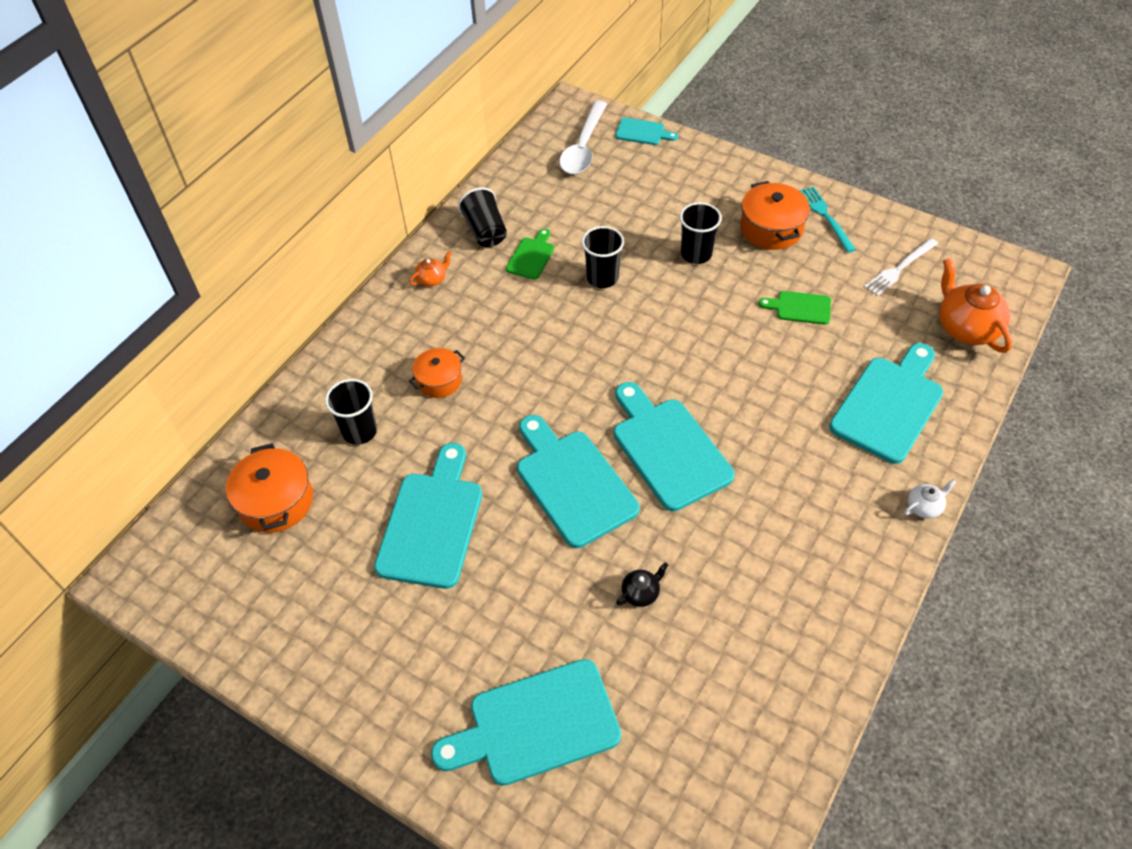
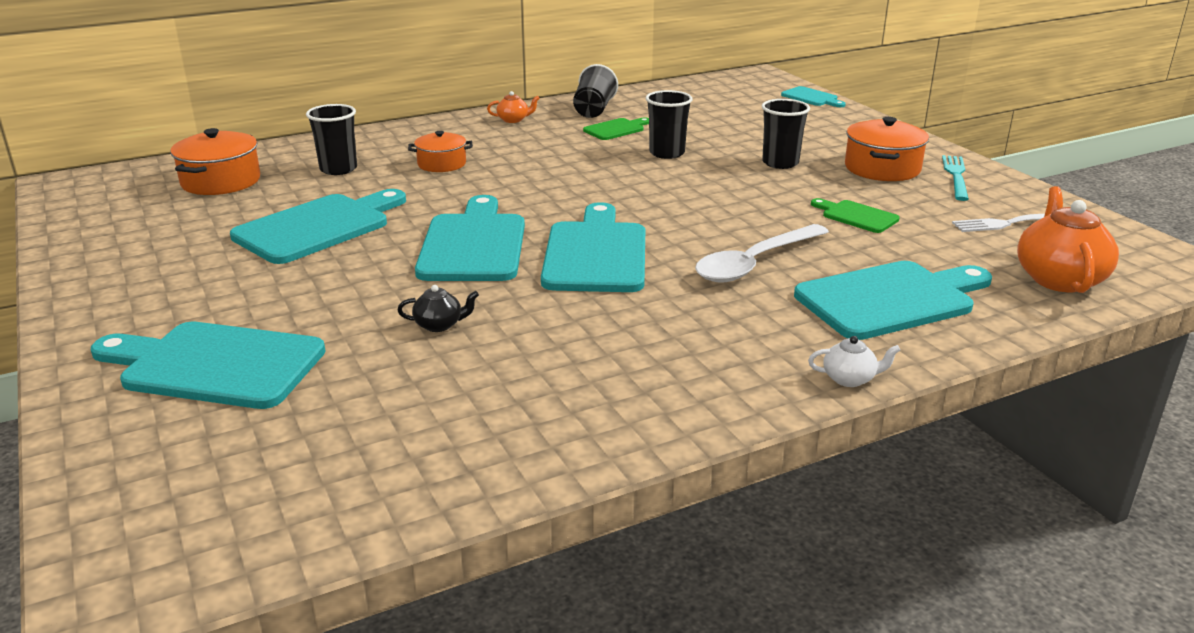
camera: 30 degrees right, 25 degrees down
(583, 147) = (743, 93): white spoon -> white spoon (754, 263)

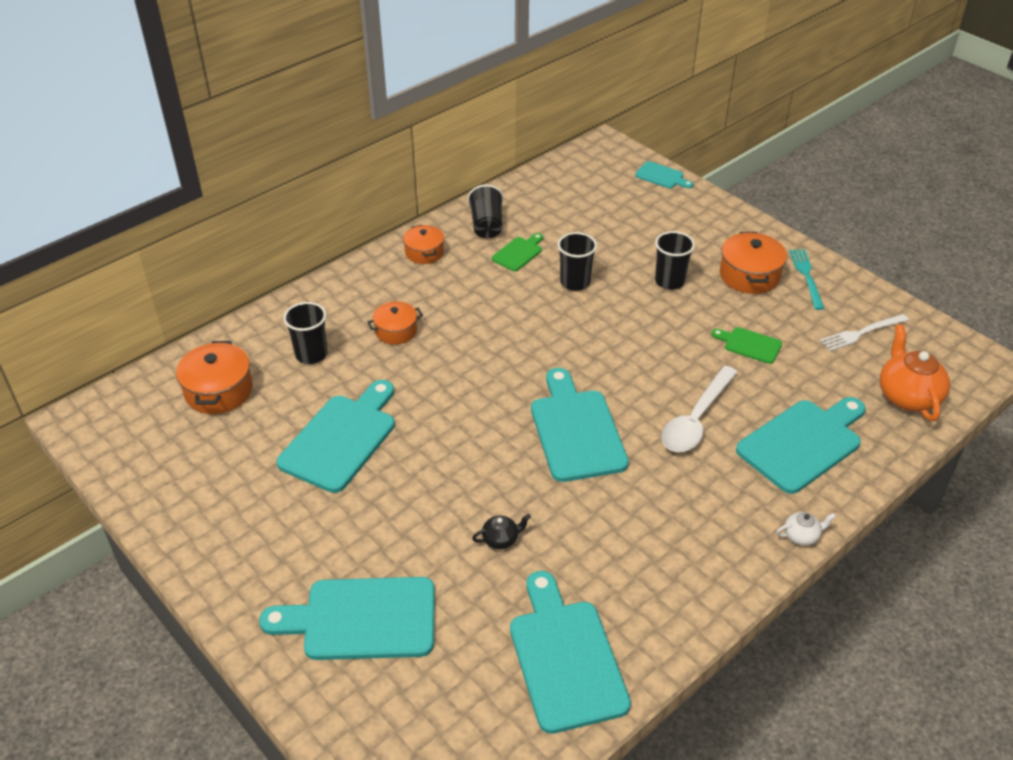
camera: 15 degrees left, 15 degrees up
(473, 244) = (477, 437): turquoise cutting board -> turquoise cutting board (565, 658)
(513, 120) = (424, 252): orange teapot -> orange pot

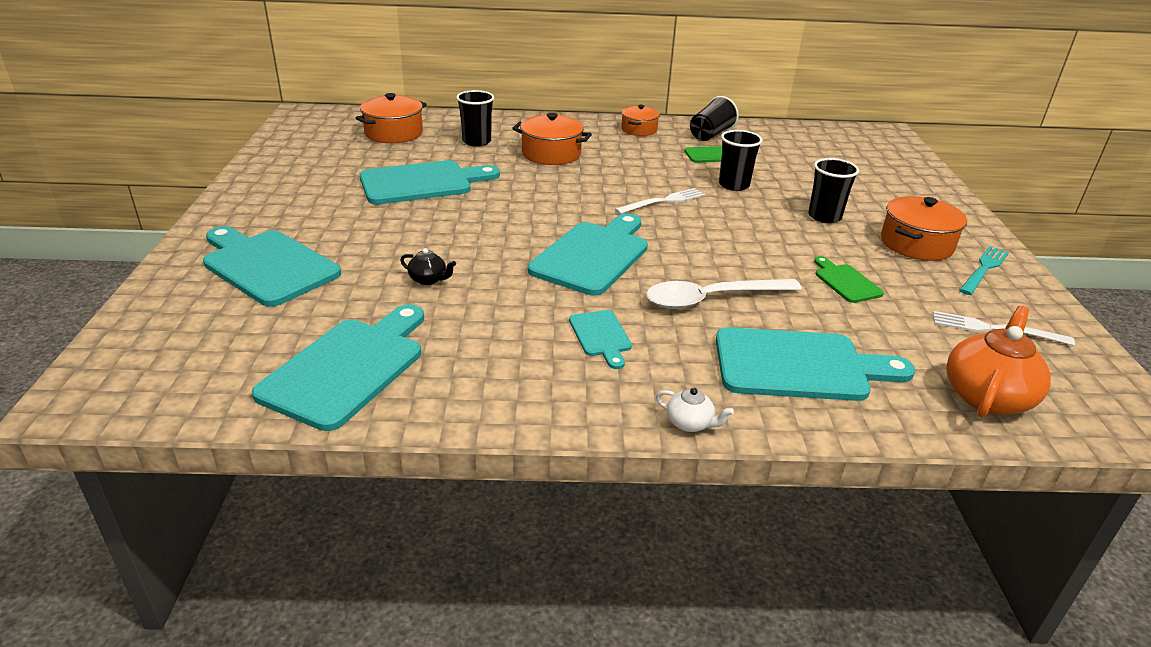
camera: 40 degrees right, 10 degrees down
(396, 331) = (551, 154): orange pot -> orange pot, size x1.52
(550, 335) = (663, 201): none -> white fork
(662, 176) = (916, 163): turquoise cutting board -> turquoise cutting board (601, 336)

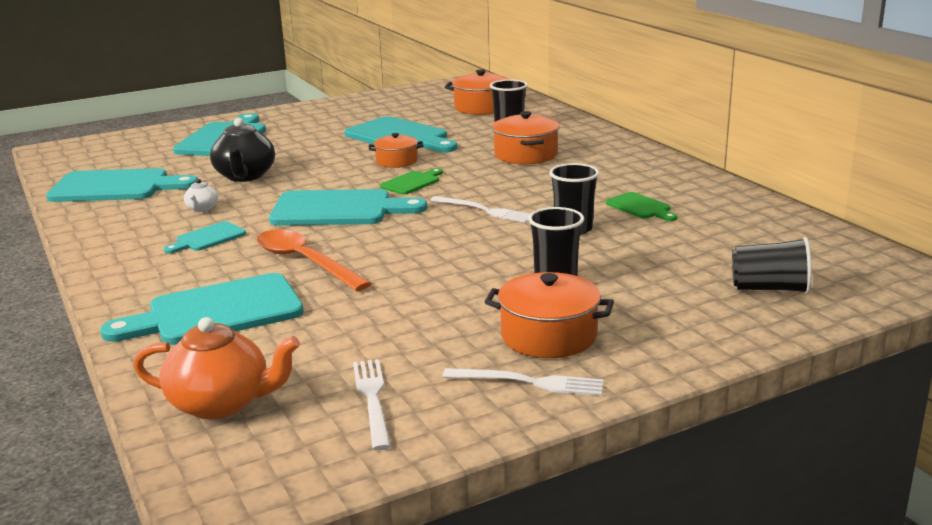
camera: 65 degrees right, 10 degrees down
(428, 280) = (245, 176): black teapot -> black teapot, size x2.05
(639, 130) = (651, 169): orange pot -> orange pot (396, 161)
(690, 423) = (104, 287): white teapot -> white teapot (202, 209)
(710, 134) = (700, 196): black cup -> black cup (770, 289)
(711, 299) = (305, 262): white spoon -> orange spoon
(799, 365) = (216, 312): turquoise cutting board -> turquoise cutting board turned 90 degrees clockwise
(845, 282) = (402, 310): green cutting board -> green cutting board (412, 182)
(984, 269) = (529, 382): turquoise fork -> white fork

